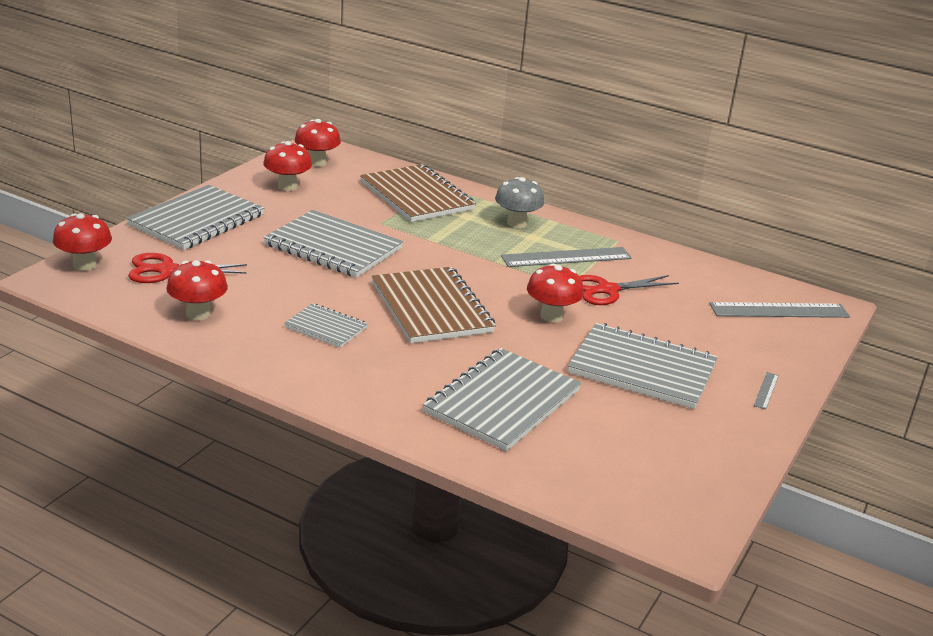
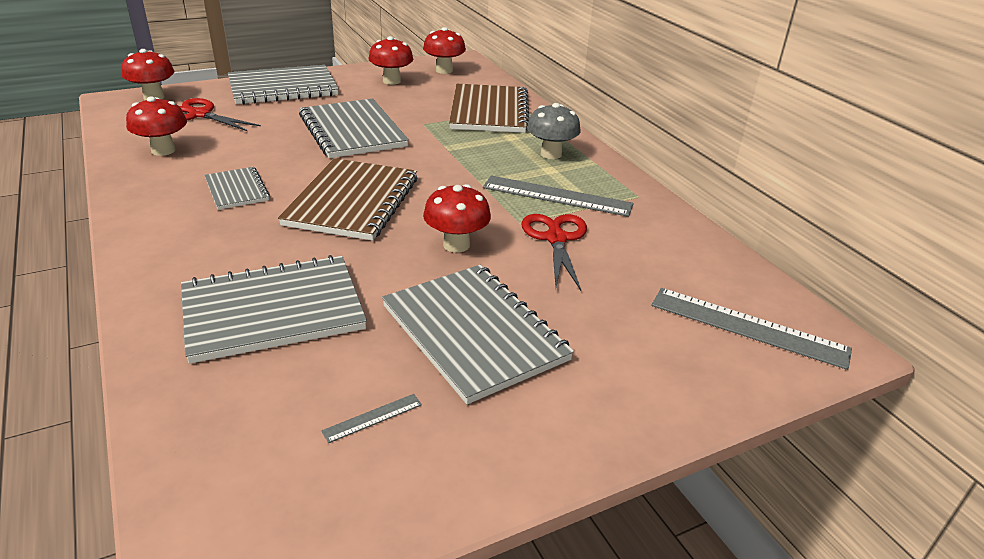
camera: 35 degrees right, 5 degrees up
(607, 290) = (556, 239): red scissors -> red scissors turned 75 degrees clockwise
(766, 390) = (598, 420): grey ruler -> grey ruler (372, 418)

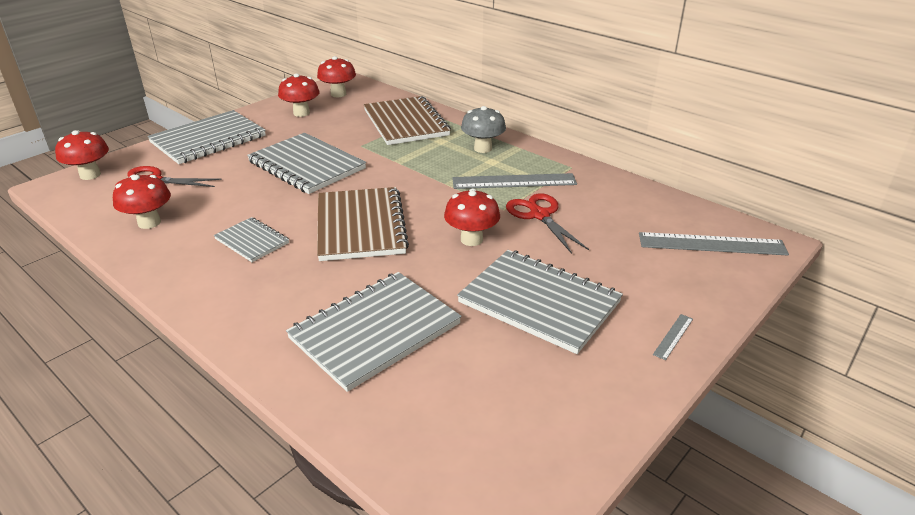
camera: 20 degrees left, 0 degrees up
(372, 418) = (520, 385): grey ruler -> grey ruler (673, 336)

